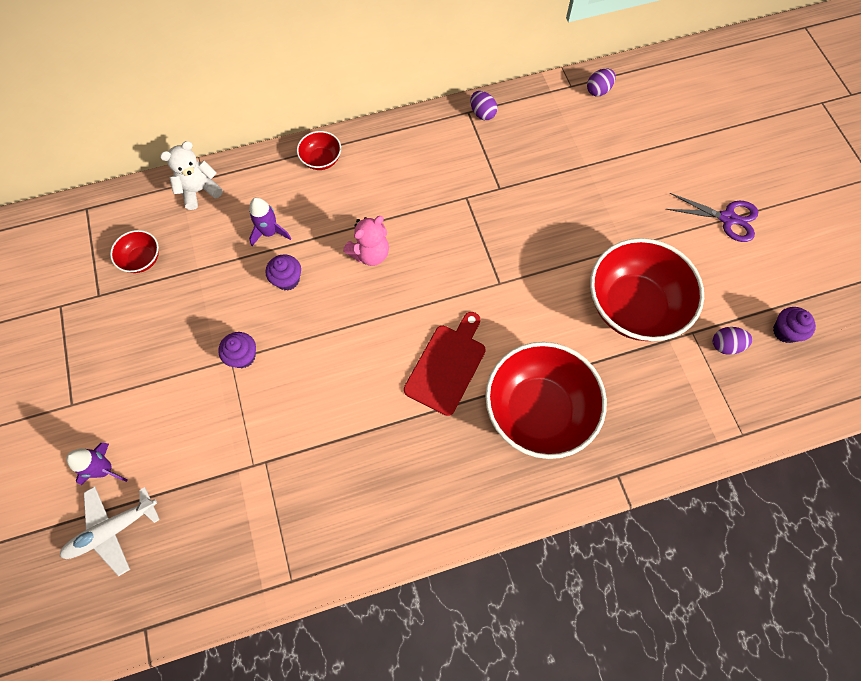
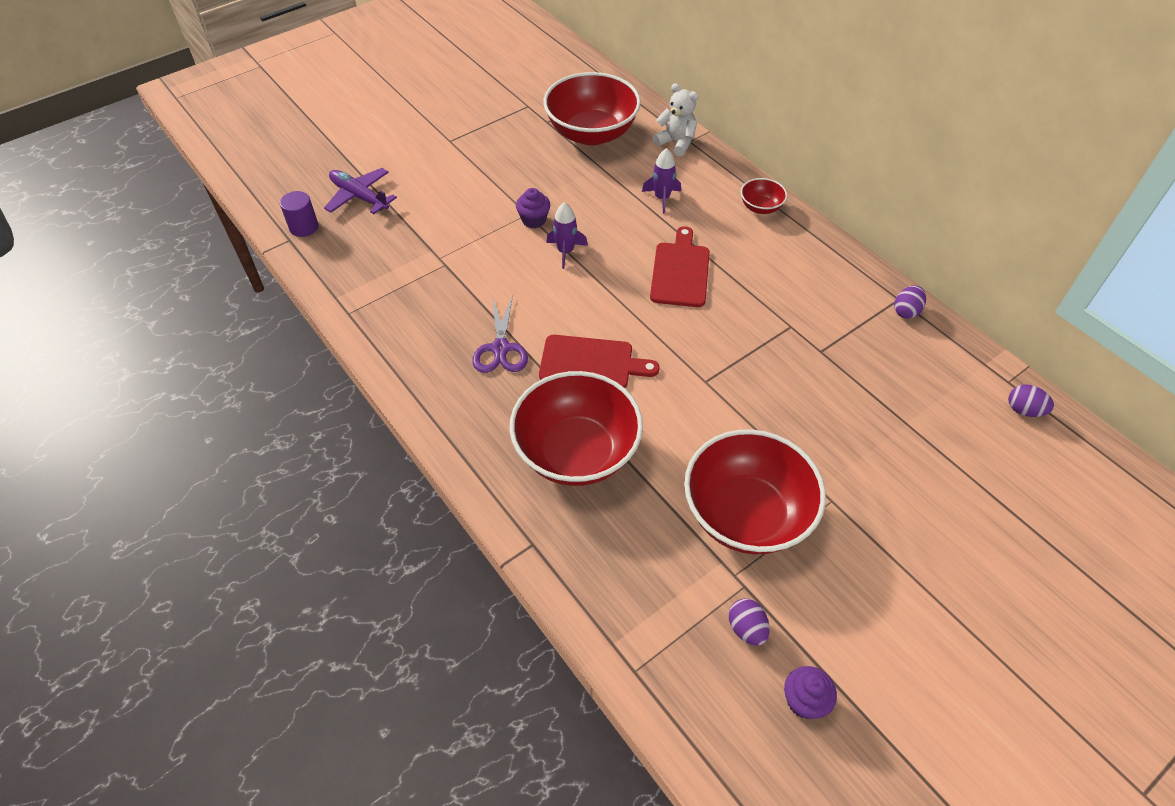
camera: 70 degrees right, 15 degrees down
(105, 469) = (405, 176): purple rocket -> purple rocket (565, 252)
(112, 530) = (359, 196): white plane -> purple plane
(131, 607) = (304, 227): none -> purple cylinder
(142, 259) = (591, 133): red bowl -> red bowl, size x2.23
(287, 279) = (621, 224): purple cupcake -> none
(370, 253) = (680, 271): pink teddy bear -> red cutting board
(727, 218) = (934, 596): purple scissors -> purple scissors (500, 348)

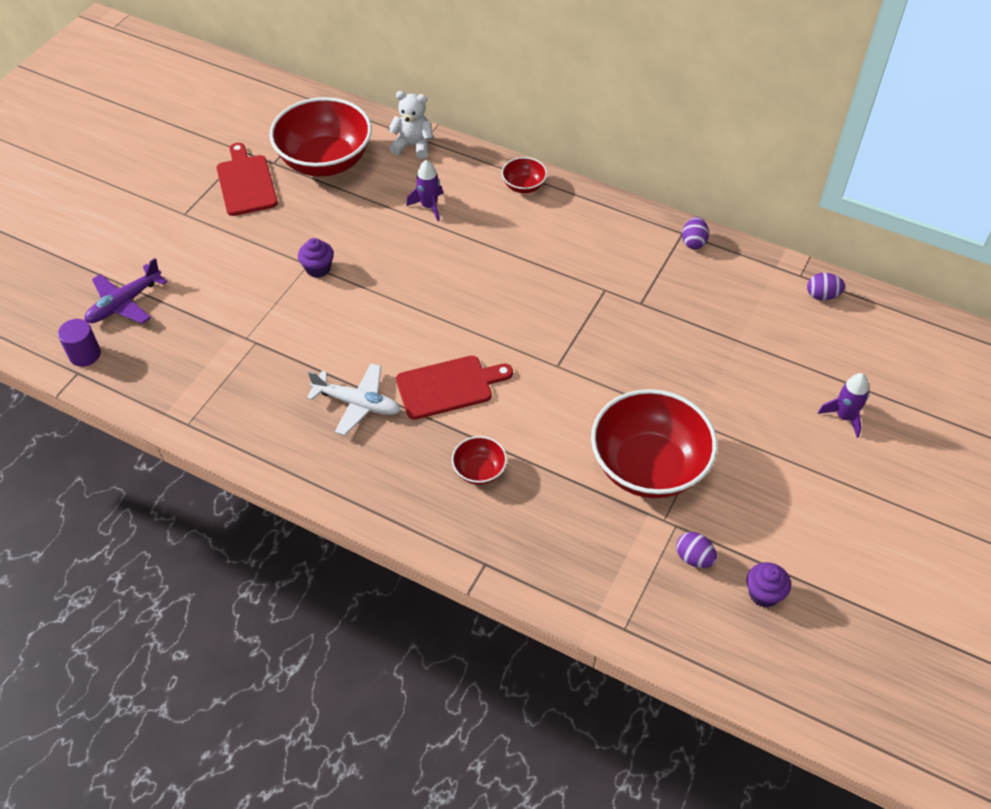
camera: 25 degrees left, 0 degrees up
(359, 196) = (124, 303): purple plane -> purple plane turned 60 degrees counterclockwise
(500, 348) = (357, 404): purple scissors -> white plane
(565, 252) = (366, 289): purple rocket -> purple rocket (844, 416)
(576, 452) = (479, 471): red bowl -> red bowl, size x0.45
(680, 271) = (483, 272): red cutting board -> red cutting board (246, 183)

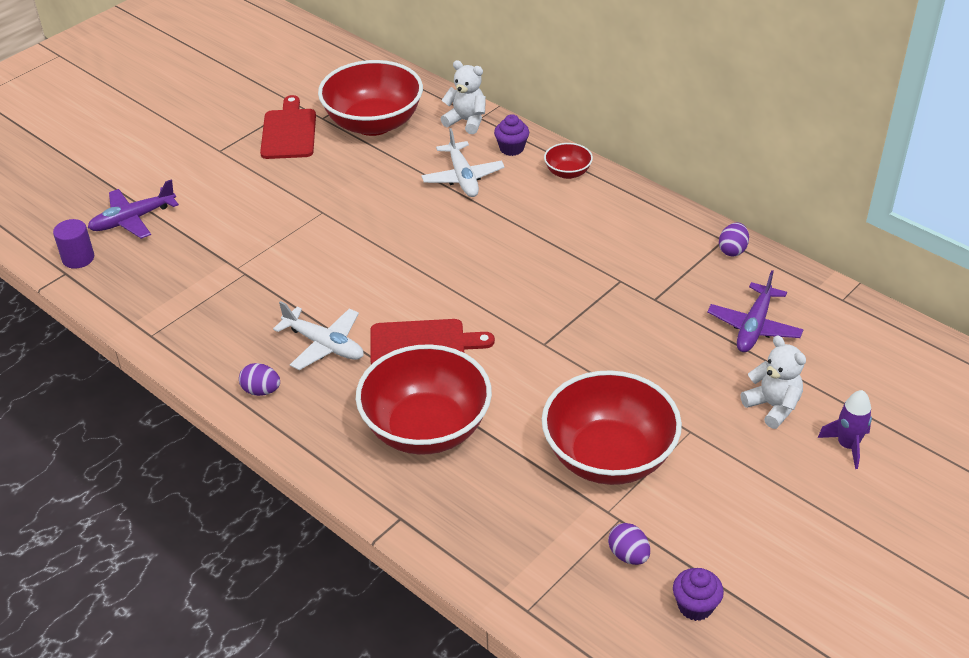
camera: 15 degrees right, 10 degrees down
(318, 268) = (330, 217): purple cupcake -> purple cupcake (511, 148)
(429, 206) = (462, 177): purple rocket -> white plane
(479, 471) = (426, 428): red bowl -> red bowl, size x2.23
(734, 316) = (754, 327): none -> purple plane
(772, 391) = (773, 406): none -> white teddy bear
(822, 295) = (861, 323): purple egg -> purple egg (261, 391)

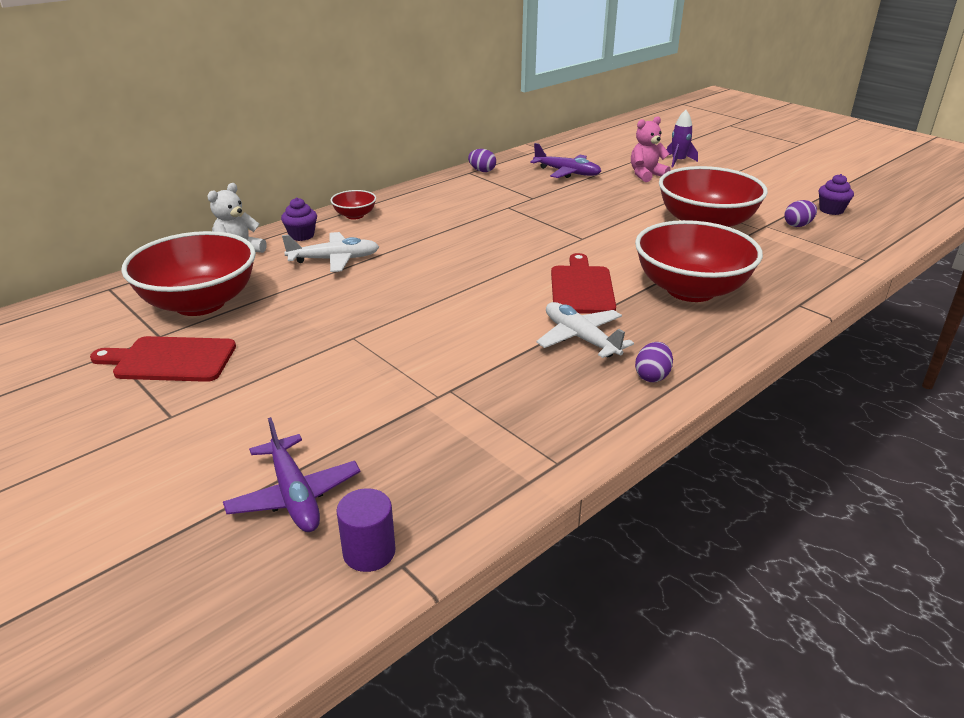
camera: 85 degrees left, 10 degrees down
(324, 345) = (580, 338): white plane -> white plane turned 75 degrees counterclockwise
(773, 406) = (646, 175): white teddy bear -> pink teddy bear

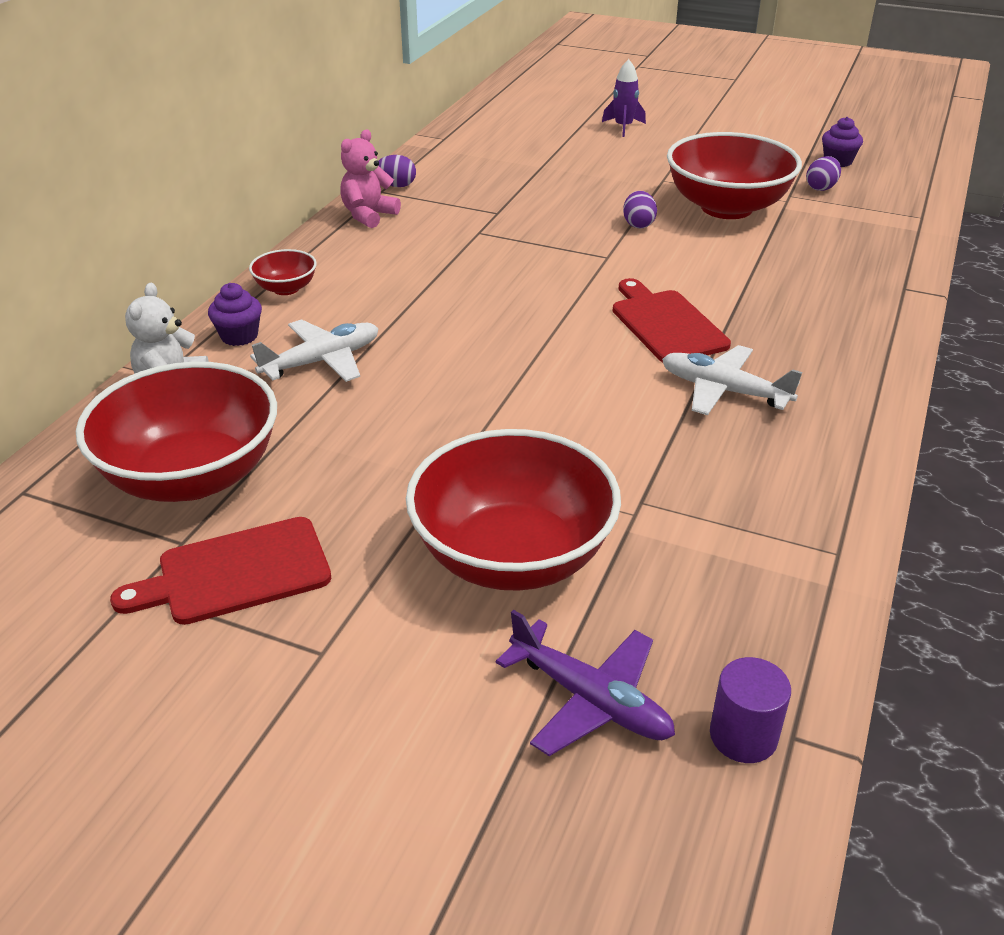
camera: 25 degrees left, 5 degrees up
(567, 172) = (507, 168): purple plane -> none
(646, 175) = (603, 153): pink teddy bear -> pink teddy bear (368, 215)
(652, 376) = (838, 416): purple egg -> purple egg (638, 224)
(690, 290) = (784, 297): red bowl -> red bowl (512, 556)

